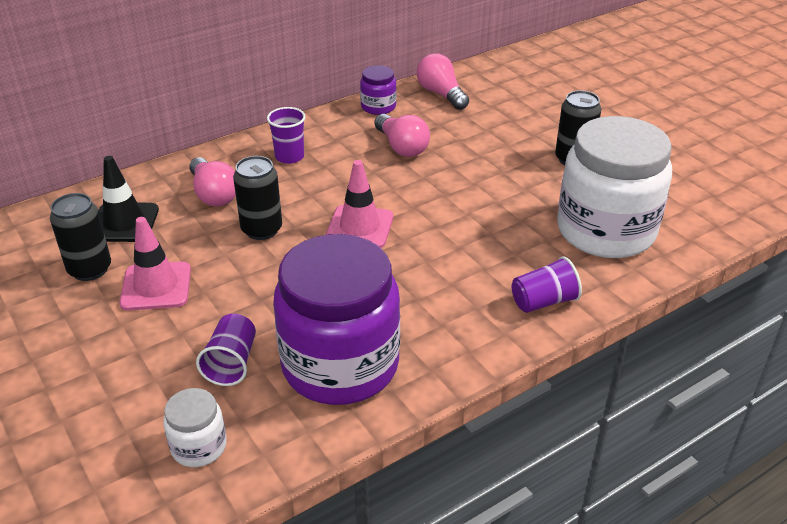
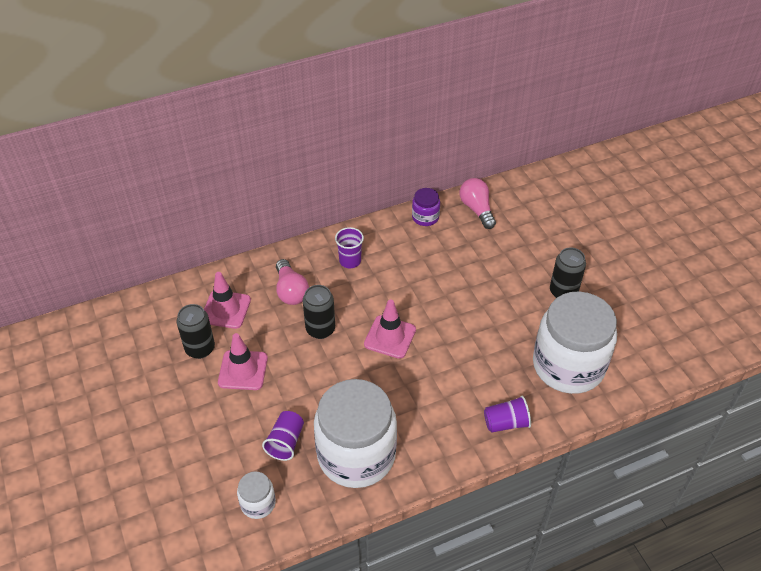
camera: 10 degrees right, 10 degrees up
(124, 223) = (226, 309): black traffic cone -> pink traffic cone
(340, 365) = (356, 455): purple jar -> white jar
(401, 147) = (435, 262): pink light bulb -> none

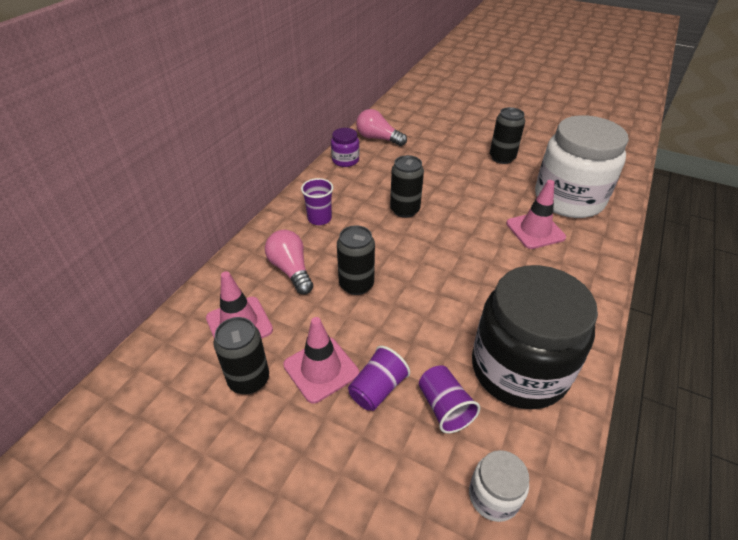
camera: 40 degrees left, 5 degrees down
(291, 291) = (291, 270): pink light bulb -> pink light bulb turned 150 degrees counterclockwise
(356, 455) = (519, 369): white jar -> black jar
(390, 337) = (423, 255): pink traffic cone -> pink traffic cone (535, 230)
(419, 292) = (404, 210): none -> black can
(506, 423) = (587, 261): purple cup -> purple cup (377, 389)

